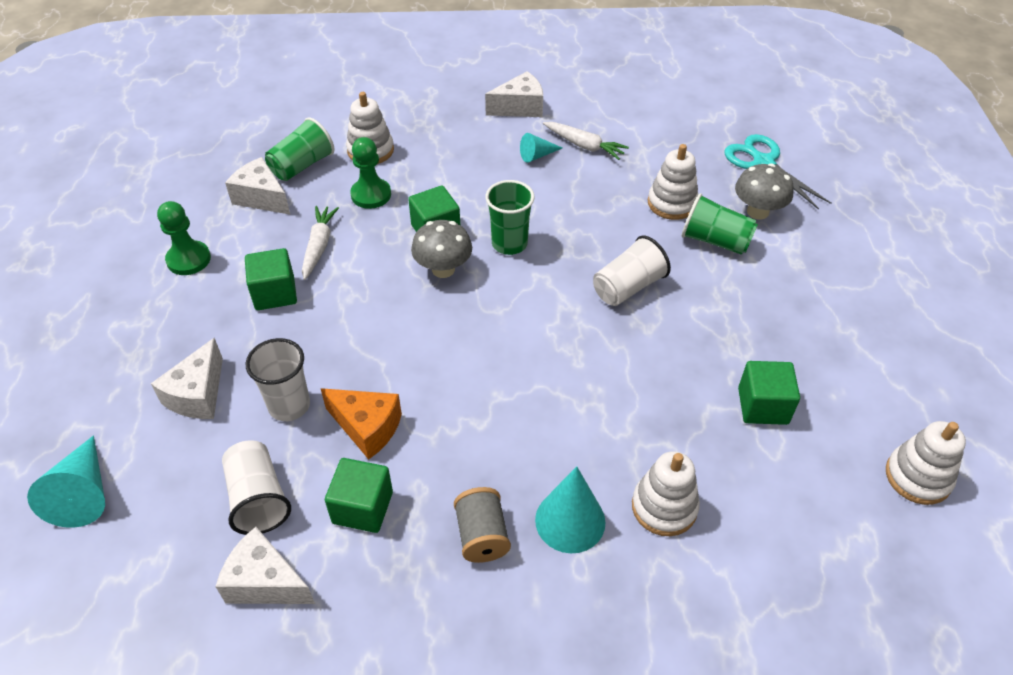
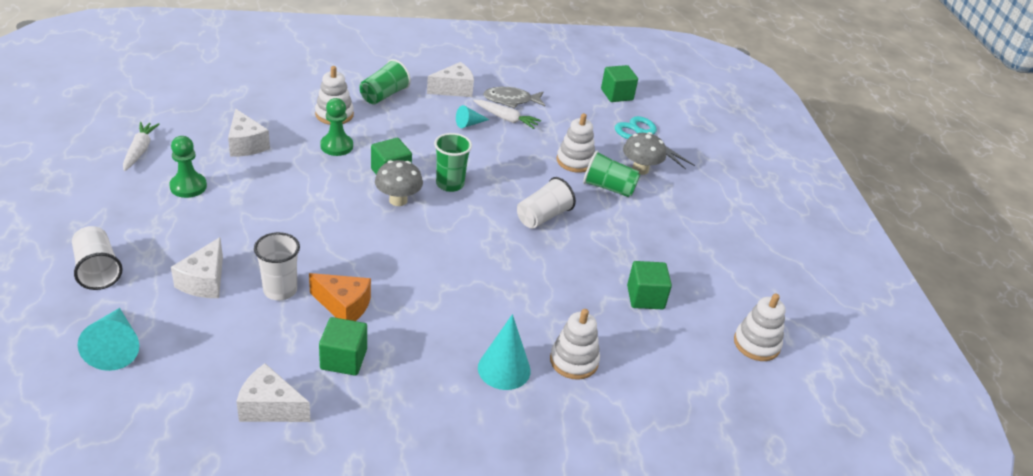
camera: 10 degrees left, 10 degrees down
(258, 498) = (259, 352): white cup -> white cup (97, 270)
(261, 198) = (246, 145): white cheese -> white cheese turned 150 degrees counterclockwise
(275, 293) = (262, 212): green cube -> green cube (617, 95)
(302, 166) = (278, 123): green cup -> green cup (384, 95)
(319, 246) = (296, 181): white carrot -> white carrot (140, 150)
(482, 536) = (437, 378): grey spool -> none
(591, 119) = (511, 100): none -> grey fish

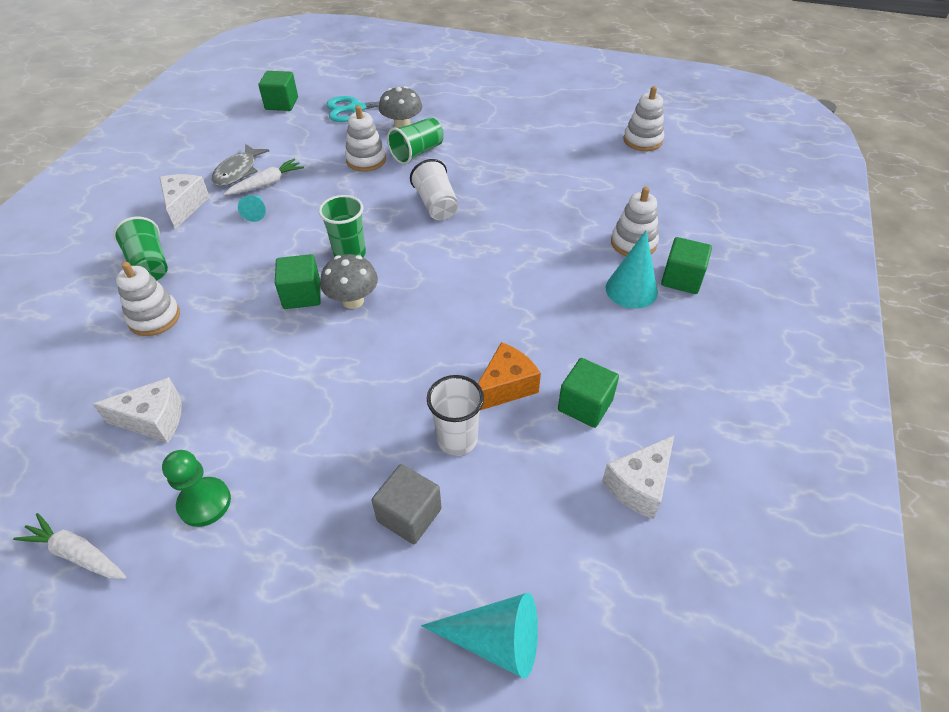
camera: 60 degrees left, 10 degrees up
(97, 270) = (329, 646): white cup -> none
(204, 281) = (409, 515): white cheese -> grey cube
(336, 146) = (220, 330): green pawn -> none
(645, 297) = (570, 178): green cube -> green cube (682, 279)

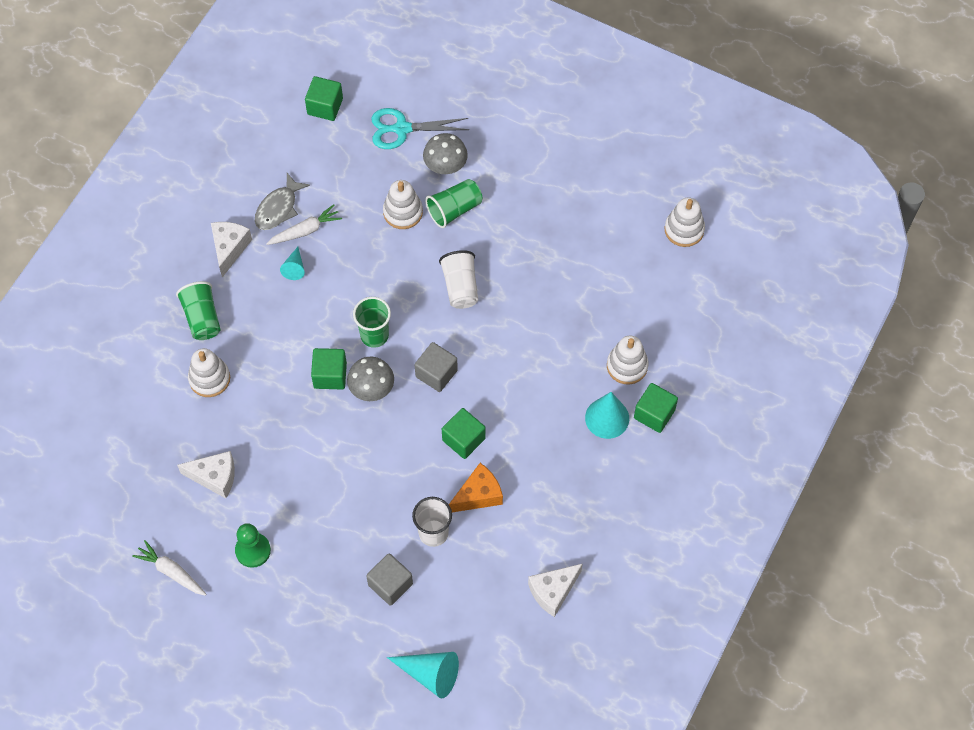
camera: 10 degrees right, 15 degrees up
(426, 277) = (436, 373): none -> grey cube
(585, 405) = (534, 521): green cube -> green cube (463, 439)

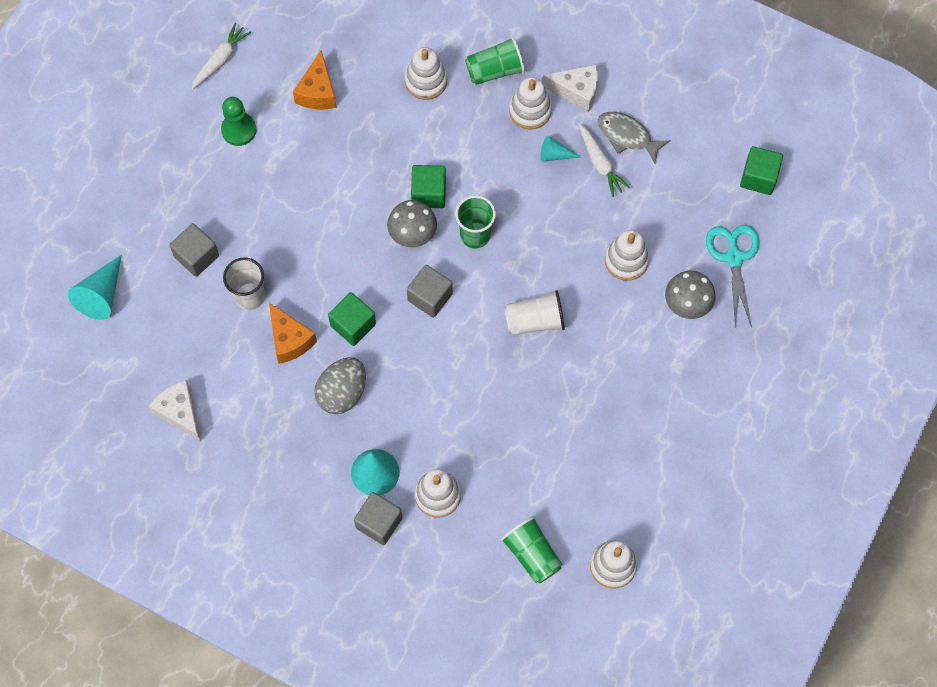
camera: 90 degrees right, 5 degrees up
(215, 477) = (317, 92): white cheese -> orange cheese
(247, 288) = (530, 110): none -> white stacking toy
(454, 209) = (631, 314): green cup -> green cup (532, 554)
(531, 447) = (342, 393): none -> grey egg
(654, 414) = (379, 523): green cube -> grey cube

